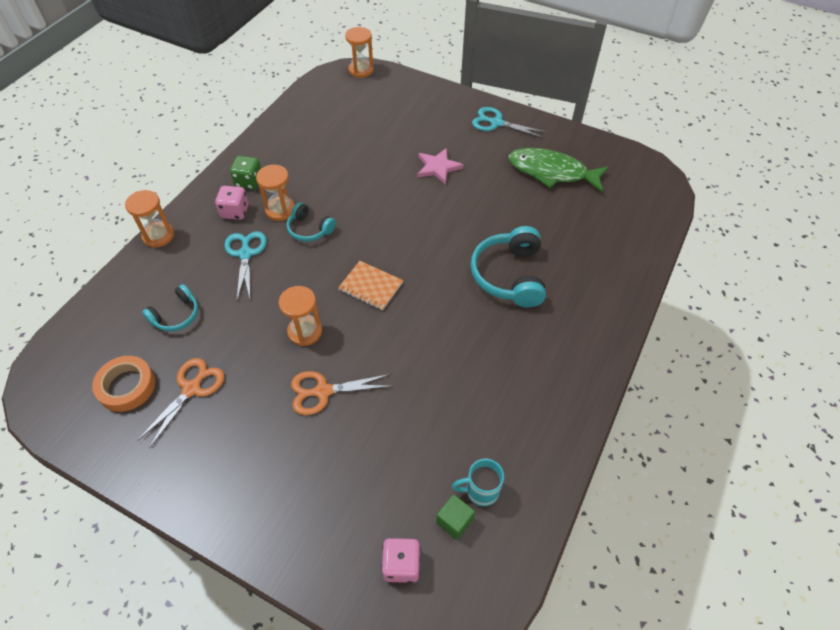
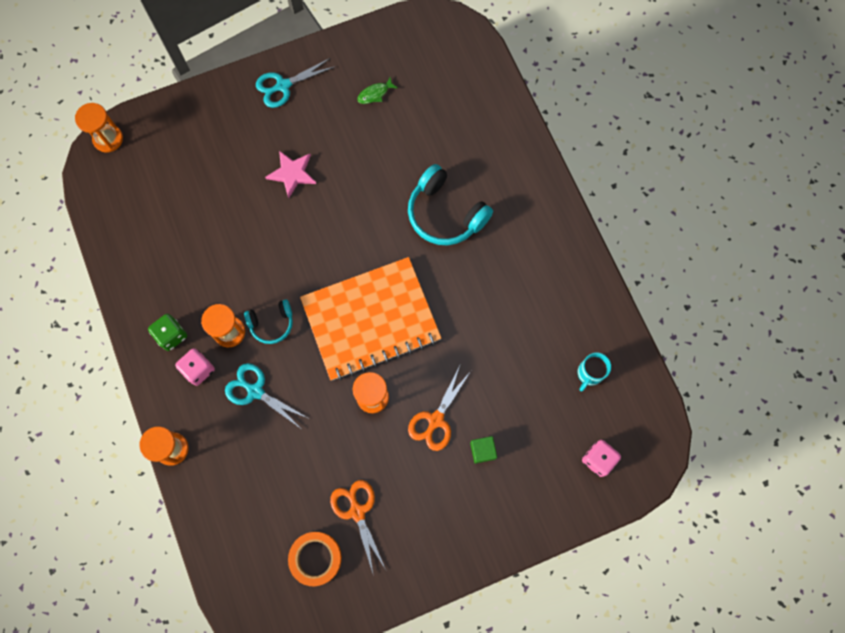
camera: 50 degrees left, 20 degrees up
(176, 315) = (275, 483): turquoise headphones -> none
(371, 286) = (370, 319): orange notebook -> orange notebook, size x2.33
(454, 521) = (596, 406): green cube -> green cube (482, 451)
(552, 172) = (375, 94): green fish -> green fish, size x0.41

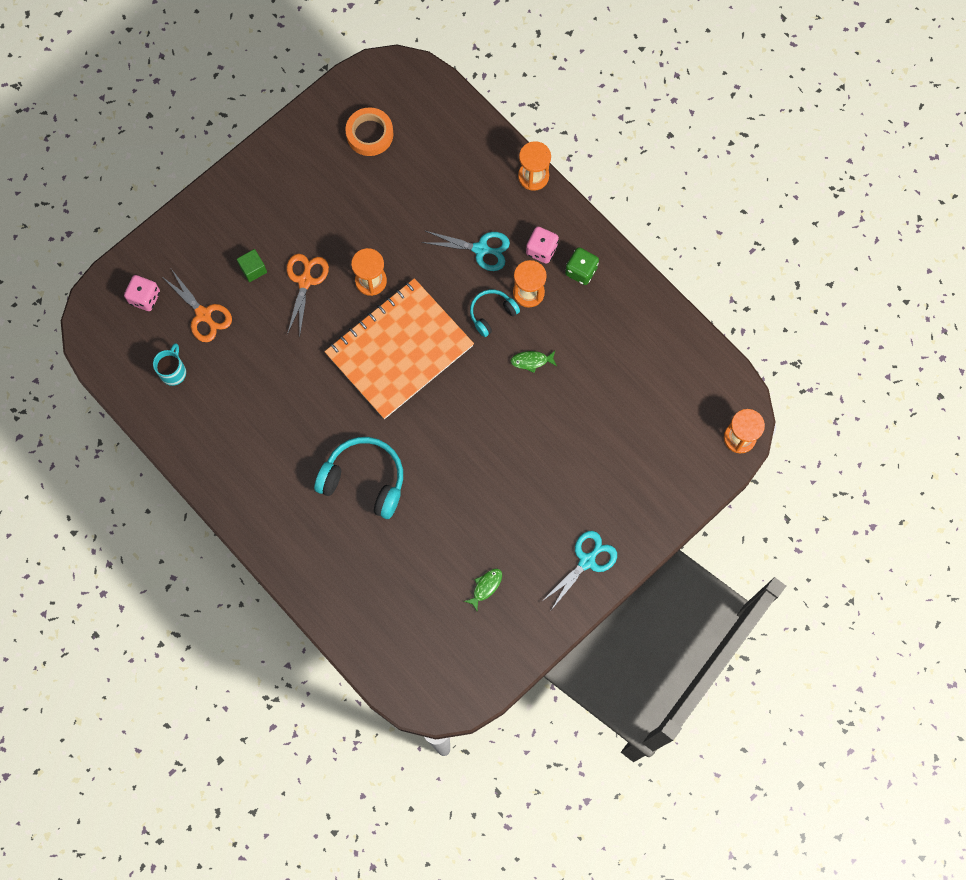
camera: 160 degrees right, 0 degrees up
(255, 267) = (531, 361): none -> green fish
(292, 173) = (536, 467): pink star -> none
(357, 511) = (348, 182): orange scissors -> orange scissors (203, 315)

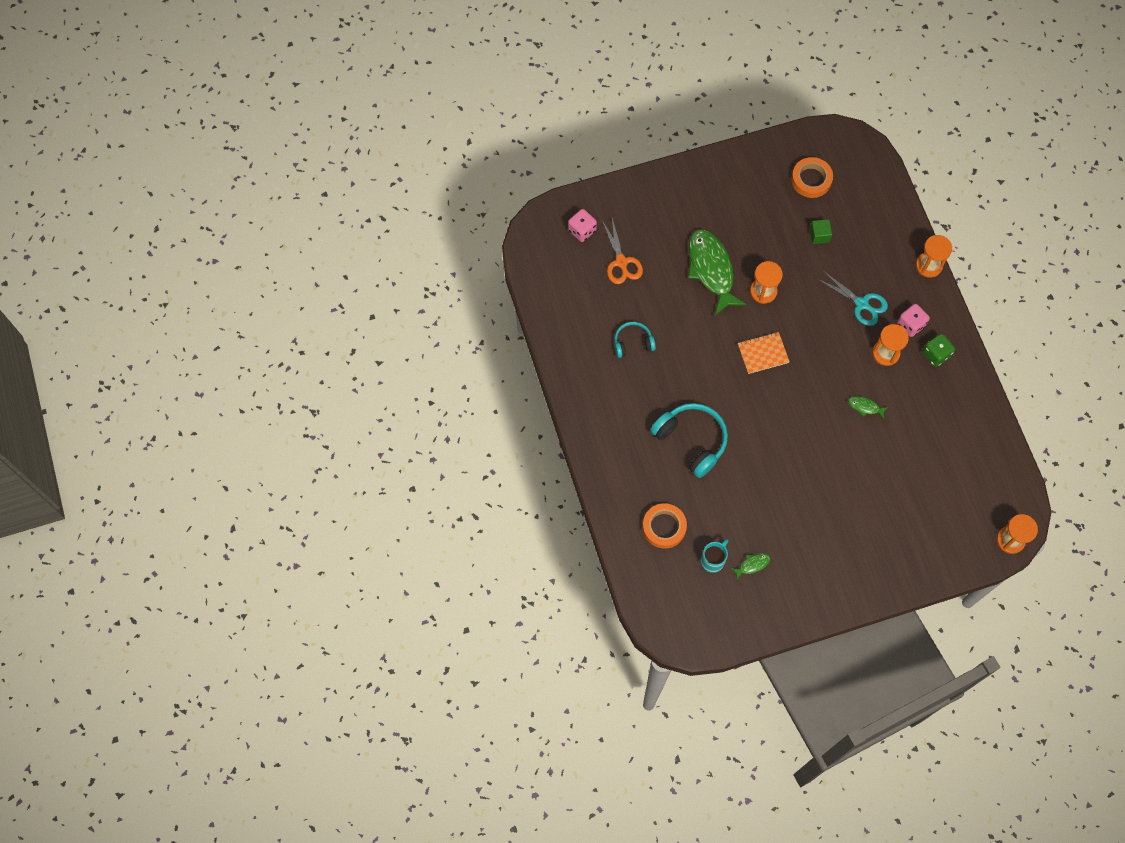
camera: 25 degrees right, 5 degrees down
(173, 371) = (579, 295): turquoise mug -> turquoise mug (713, 560)
(253, 269) = (675, 244): green cube -> green cube (819, 235)
(305, 281) = (711, 269): orange scissors -> green fish
(375, 588) = (664, 527): none -> orange tape
(399, 350) = (763, 353): orange notebook -> orange notebook, size x0.43
(492, 314) = (849, 357): turquoise headphones -> turquoise headphones (633, 343)
(587, 561) = (842, 581): turquoise scissors -> none

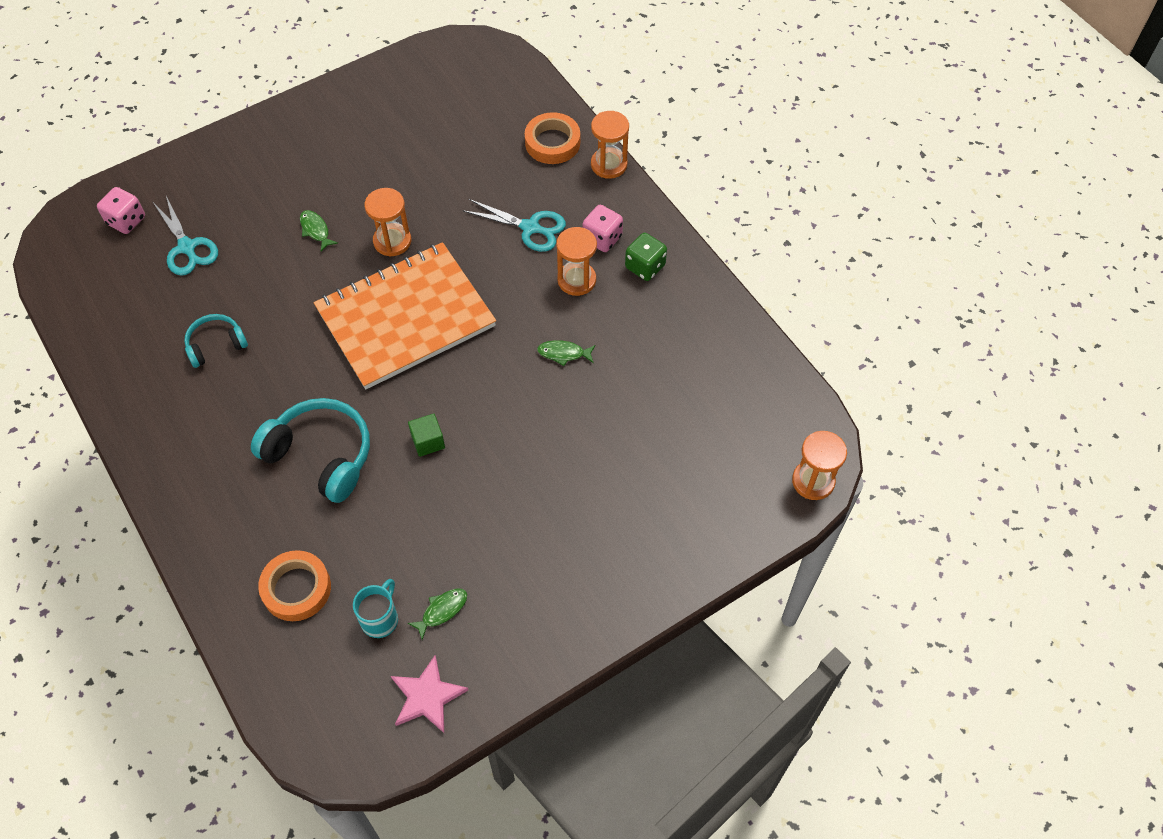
camera: 15 degrees left, 10 degrees down
(621, 262) = (187, 247): orange scissors -> turquoise scissors
(711, 269) = (316, 230): green fish -> green fish, size x0.41
(734, 616) = (427, 696): none -> pink star
(763, 353) = (406, 318): orange notebook -> orange notebook, size x2.33
(811, 180) = (432, 100): orange tape -> orange tape (552, 142)
(819, 235) = (456, 160): green cube -> green cube (428, 441)

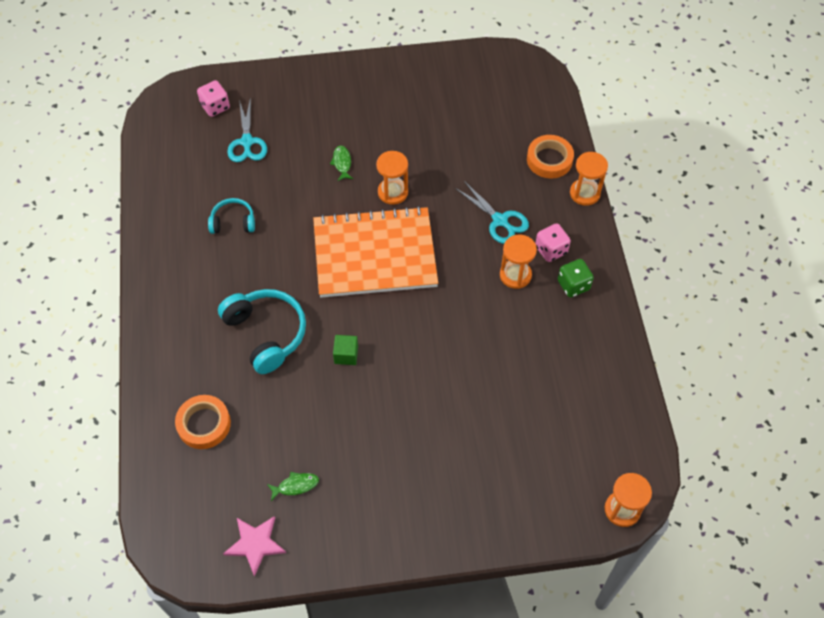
camera: 25 degrees right, 0 degrees up
(380, 619) = (250, 472): turquoise mug -> none
(563, 353) = (478, 328): green fish -> none

